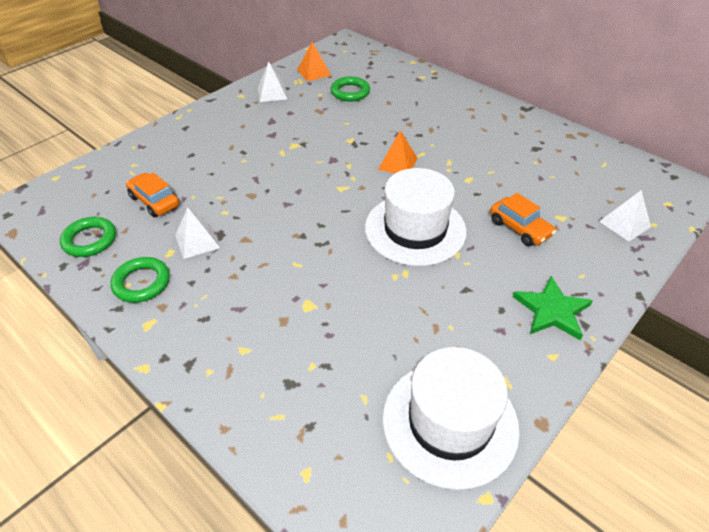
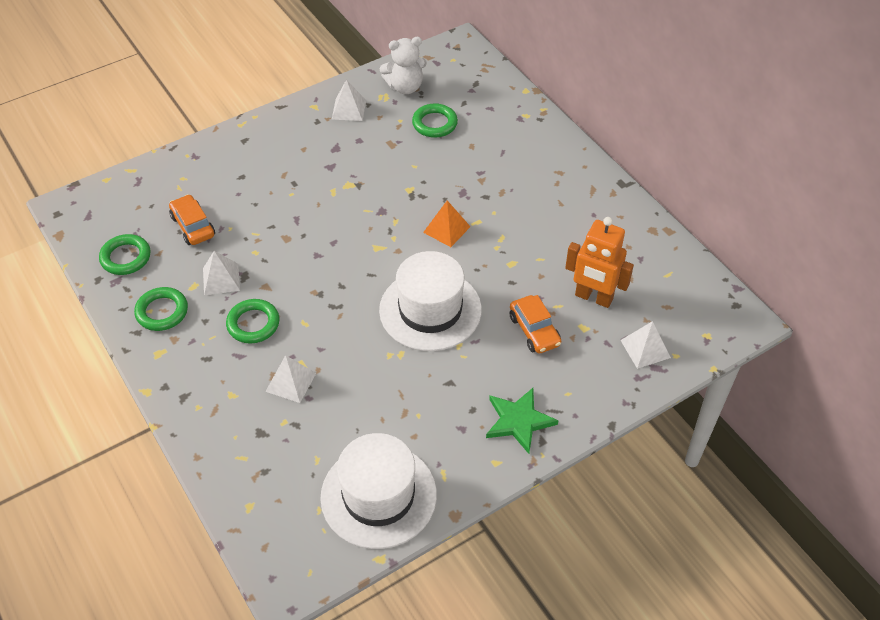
camera: 15 degrees right, 5 degrees up
(244, 275) = (253, 324): none -> green ring
(304, 323) = (291, 382): none -> white pyramid
(314, 72) = (405, 87): orange pyramid -> white teddy bear
(554, 192) = (593, 298): none -> orange robot

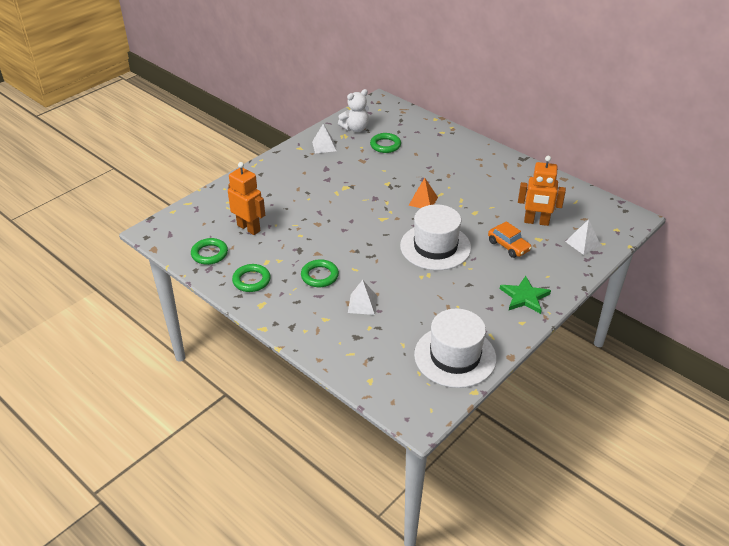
camera: 15 degrees left, 10 degrees down
(193, 226) = (249, 228): orange car -> orange robot
(221, 279) = (284, 254): white pyramid -> none

